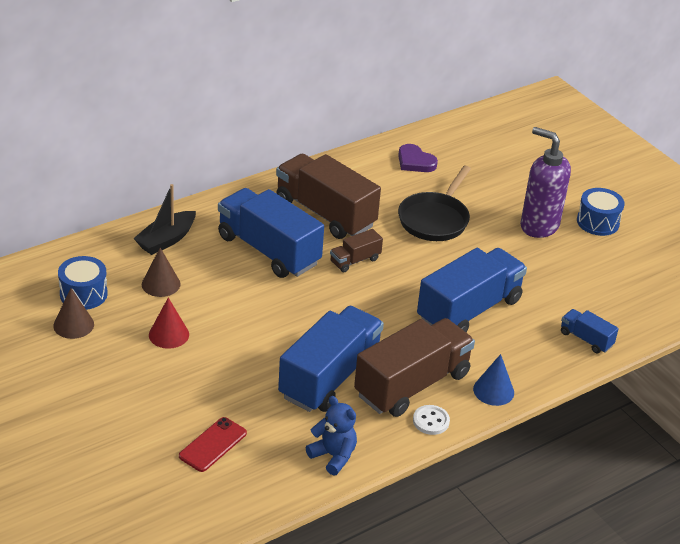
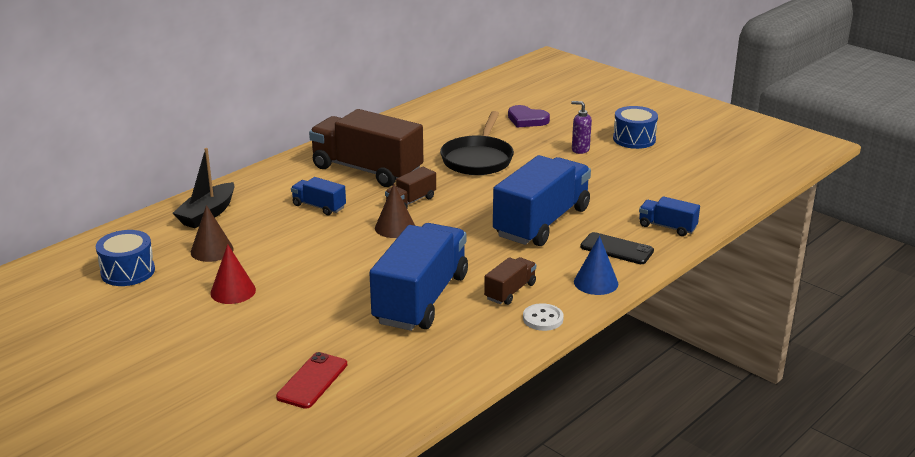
camera: 10 degrees left, 10 degrees down
(73, 325) = (123, 300): brown cone -> brown cone (395, 227)
(268, 250) = (319, 206): blue truck -> blue truck, size x0.46
(333, 456) = (451, 367): blue teddy bear -> none
(412, 385) = (510, 291): brown truck -> brown truck, size x0.46
(415, 162) = (441, 120): purple heart -> purple heart (527, 120)
(527, 356) = (616, 249): none -> black phone
(538, 226) = (580, 150): purple soap dispenser -> purple soap dispenser, size x0.47

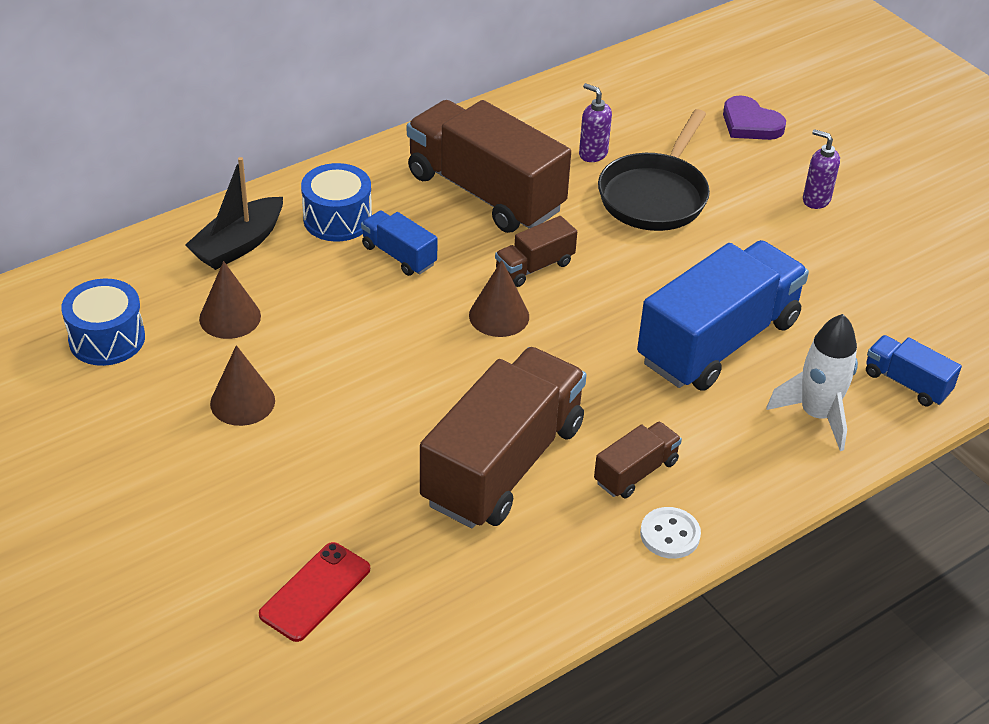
camera: 10 degrees right, 15 degrees up
(233, 291) = (242, 402): red cone -> brown cone
(421, 299) = (503, 464): blue truck -> brown truck
(431, 144) = (592, 154): none -> purple soap dispenser
(596, 282) = (767, 477): blue cone -> none
(616, 249) = (817, 415): black phone -> white rocket
(634, 139) = (906, 190): blue drum -> blue drum (337, 219)

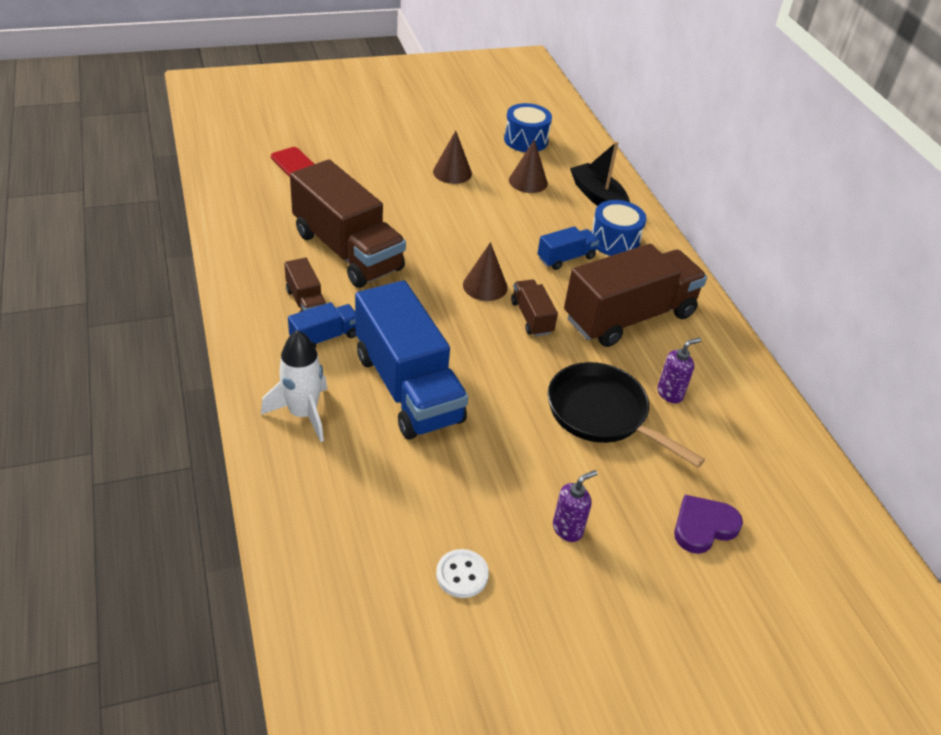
camera: 105 degrees right, 0 degrees up
(670, 535) = (246, 300): white button -> white button (462, 575)
(906, 383) = (304, 486): blue truck -> blue truck (324, 337)

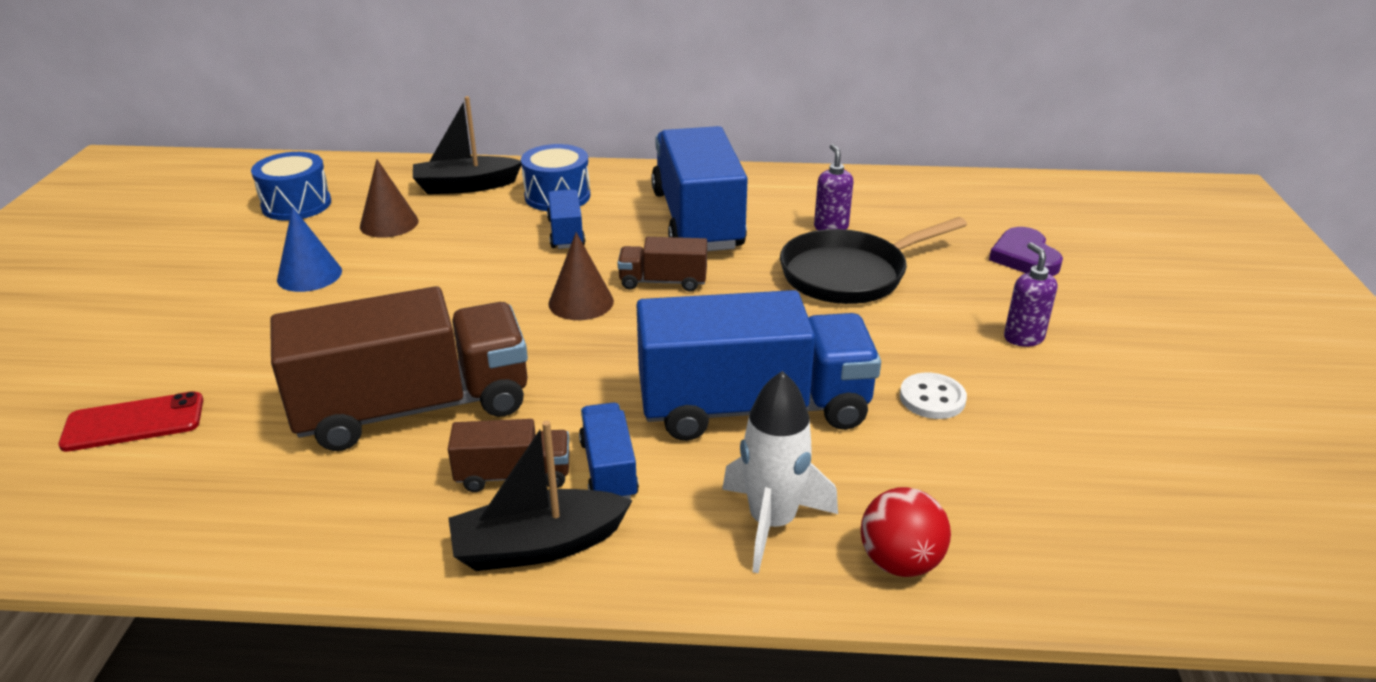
camera: 65 degrees left, 10 degrees down
(256, 326) = (538, 546): none -> black boat
(287, 475) = (899, 562): none -> red ball
(452, 172) = (309, 275): brown cone -> blue cone
(462, 575) = (1092, 429): white button -> white button (932, 398)
(629, 317) = (697, 220): brown truck -> blue truck

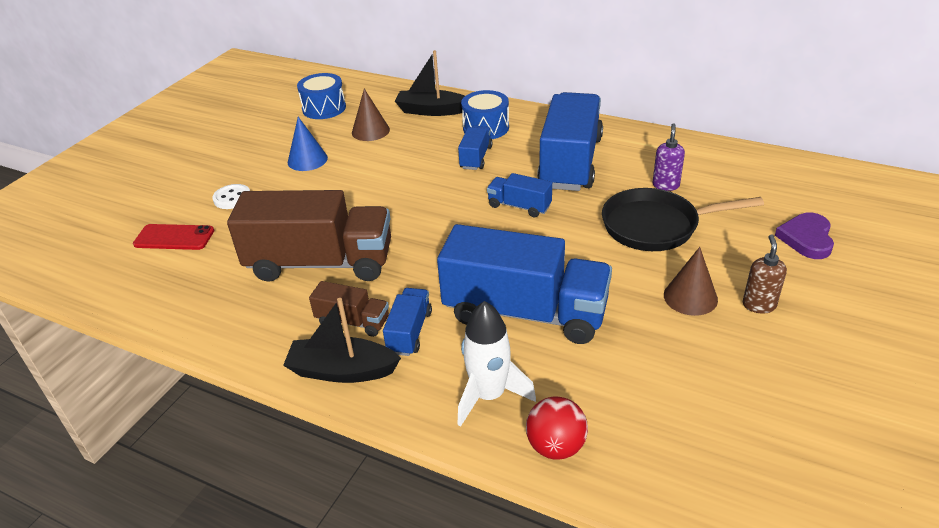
camera: 25 degrees right, 5 degrees up
(581, 302) = (457, 211): brown cone -> brown cone (690, 297)
(663, 282) = (519, 206): brown truck -> blue truck
(932, 398) = (655, 336): white button -> white button (232, 198)
(1023, 338) = (759, 305): purple soap dispenser -> brown soap dispenser

